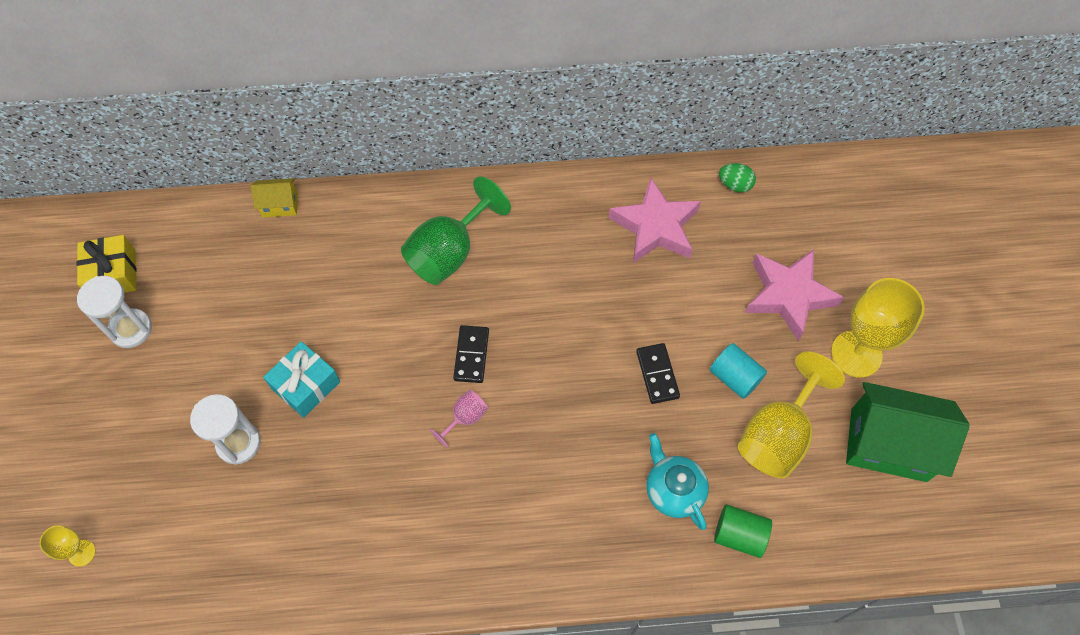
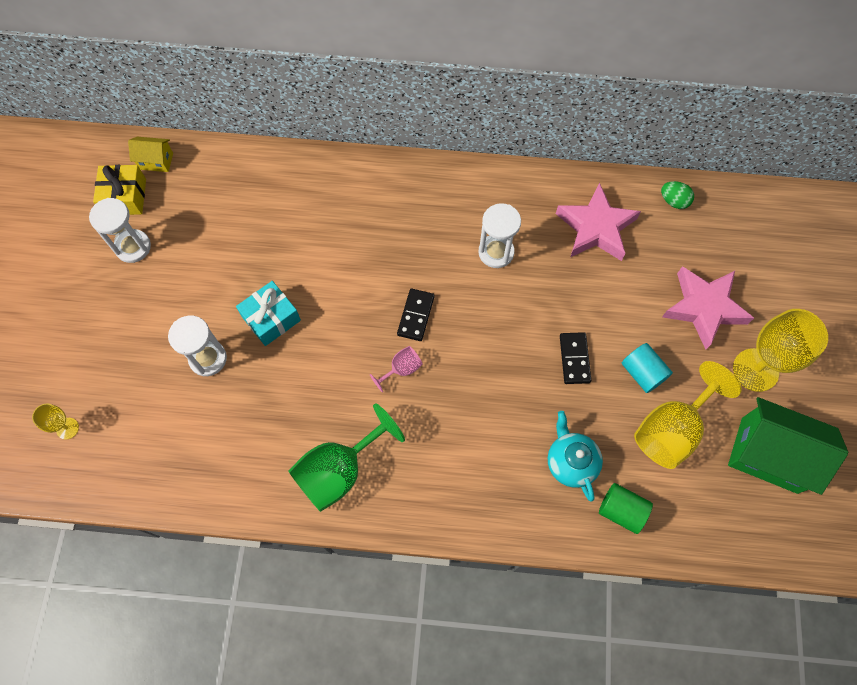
camera: 10 degrees right, 5 degrees up
(280, 205) = (273, 159): yellow house -> yellow house (156, 161)
(449, 252) = (411, 223): green goblet -> green goblet (339, 470)
(550, 270) = (496, 252): none -> white hourglass

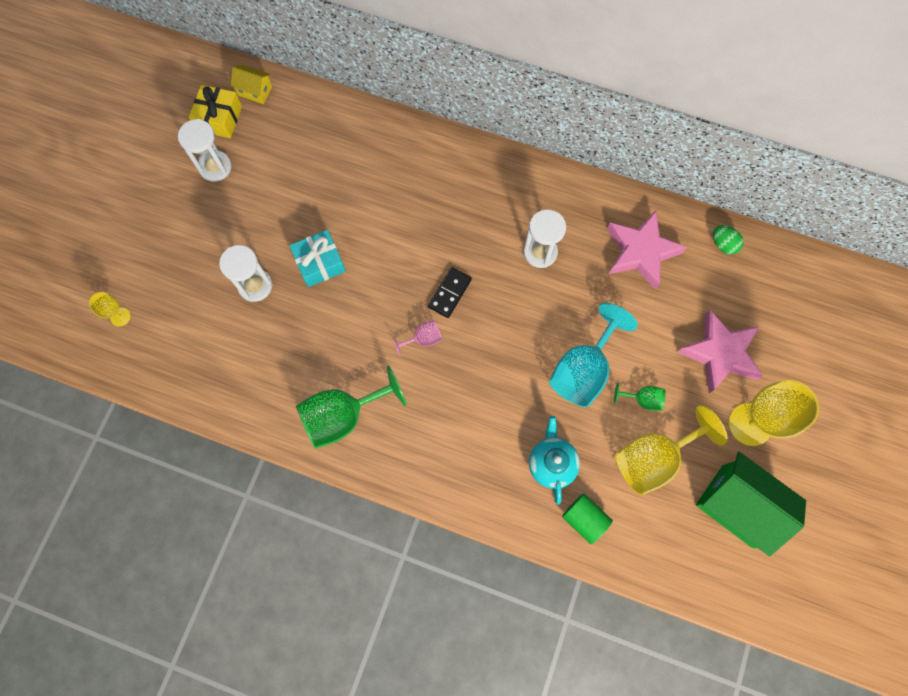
camera: 15 degrees right, 5 degrees up
(574, 359) = (583, 370): black domino -> turquoise goblet
(642, 373) = (642, 399): turquoise cylinder -> green goblet

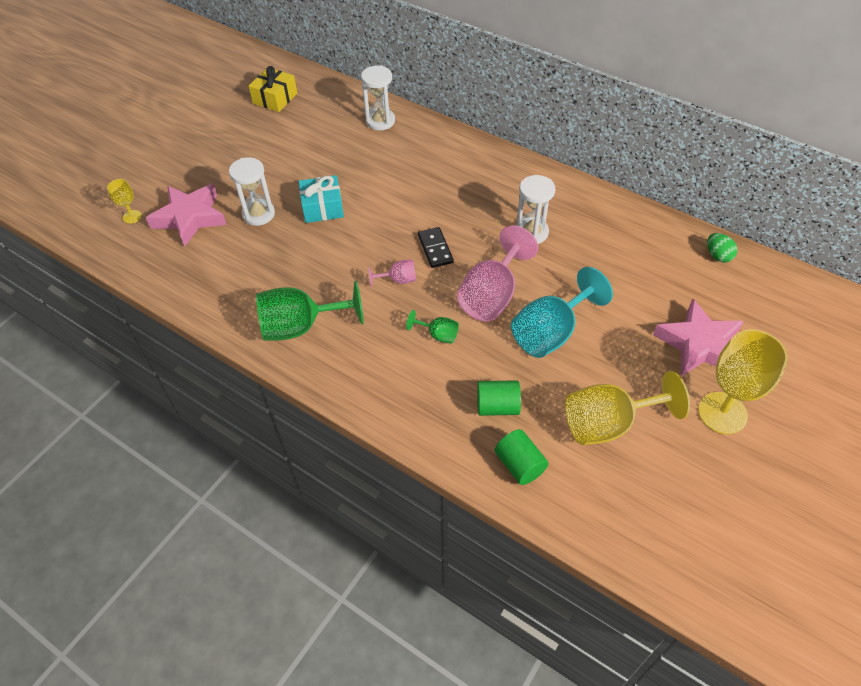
camera: 15 degrees right, 20 degrees down
(215, 167) = (258, 129): white hourglass -> white hourglass (380, 121)
(255, 91) = (312, 85): yellow house -> none
(449, 293) = (435, 249): black domino -> black domino turned 60 degrees counterclockwise
(518, 339) = (492, 296): none -> pink goblet
(551, 463) = (497, 406): turquoise teapot -> green cylinder
(640, 252) = (631, 248): pink star -> pink star (190, 217)
(642, 399) = (607, 369): green goblet -> green goblet (438, 335)
(737, 506) = (695, 487): green house -> none

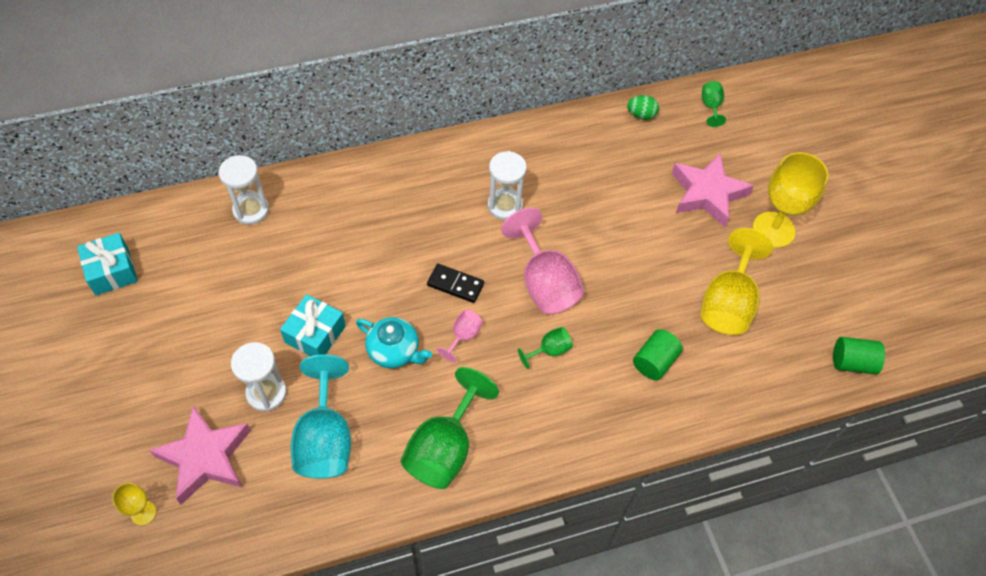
camera: 55 degrees left, 5 degrees up
(275, 98) = (112, 271): yellow gift -> turquoise gift
(349, 253) = (394, 351): none -> turquoise teapot
(519, 465) = (717, 387): green cylinder -> green cylinder (852, 362)
(551, 333) = (617, 273): turquoise goblet -> turquoise goblet (325, 439)
(790, 293) = (711, 107): none -> green goblet

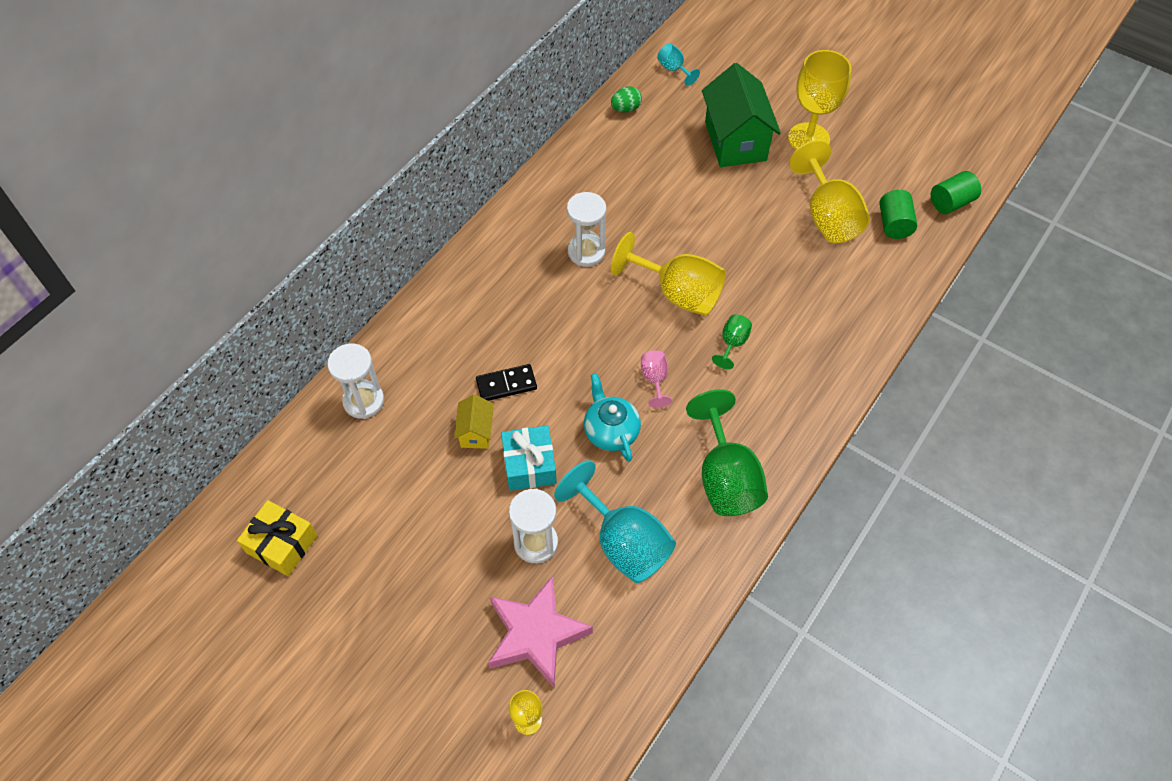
camera: 35 degrees left, 0 degrees up
(112, 271) = (282, 544): turquoise gift -> yellow gift
(302, 284) = (476, 432): none -> yellow house
(394, 351) = (610, 431): turquoise teapot -> turquoise teapot turned 105 degrees counterclockwise
(455, 284) = (608, 343): black domino -> black domino (506, 384)
(544, 283) = (678, 293): pink goblet -> yellow goblet
(654, 362) = (817, 297): green cylinder -> green cylinder (894, 224)
(707, 193) = (735, 141): pink star -> green house
(711, 107) = (674, 69): green goblet -> turquoise goblet

